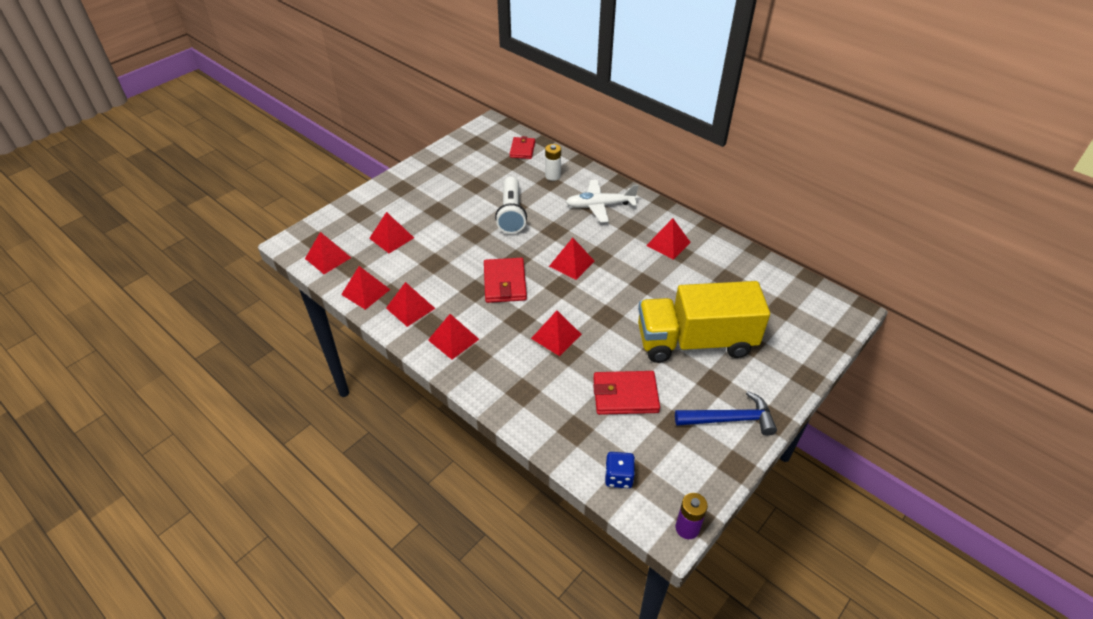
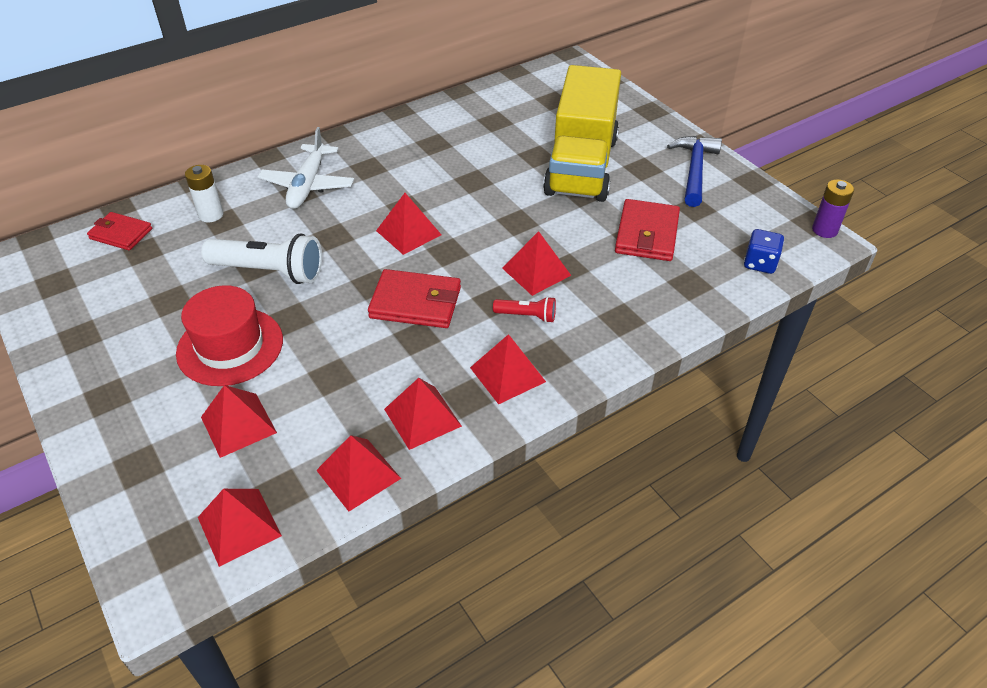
camera: 75 degrees left, 0 degrees up
(446, 217) = (230, 346): none -> red hat
(509, 339) = (527, 316): none -> red flashlight
(668, 244) = (414, 147): red pyramid -> none

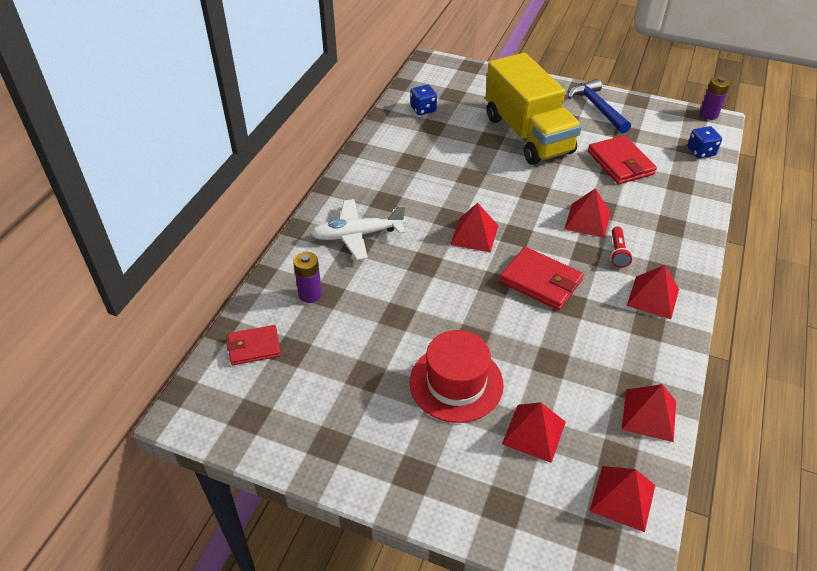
camera: 35 degrees left, 0 degrees up
(211, 215) = (310, 294): white battery -> purple battery
(269, 271) = (413, 313): white flashlight -> none
(308, 185) = (357, 235): white plane -> white plane turned 105 degrees clockwise
(415, 302) = (540, 281): red wallet -> red wallet turned 60 degrees clockwise
(422, 417) = (639, 354): red pyramid -> none
(506, 102) = (423, 109): none -> blue dice
(527, 316) = (618, 253): red flashlight -> red flashlight turned 120 degrees clockwise

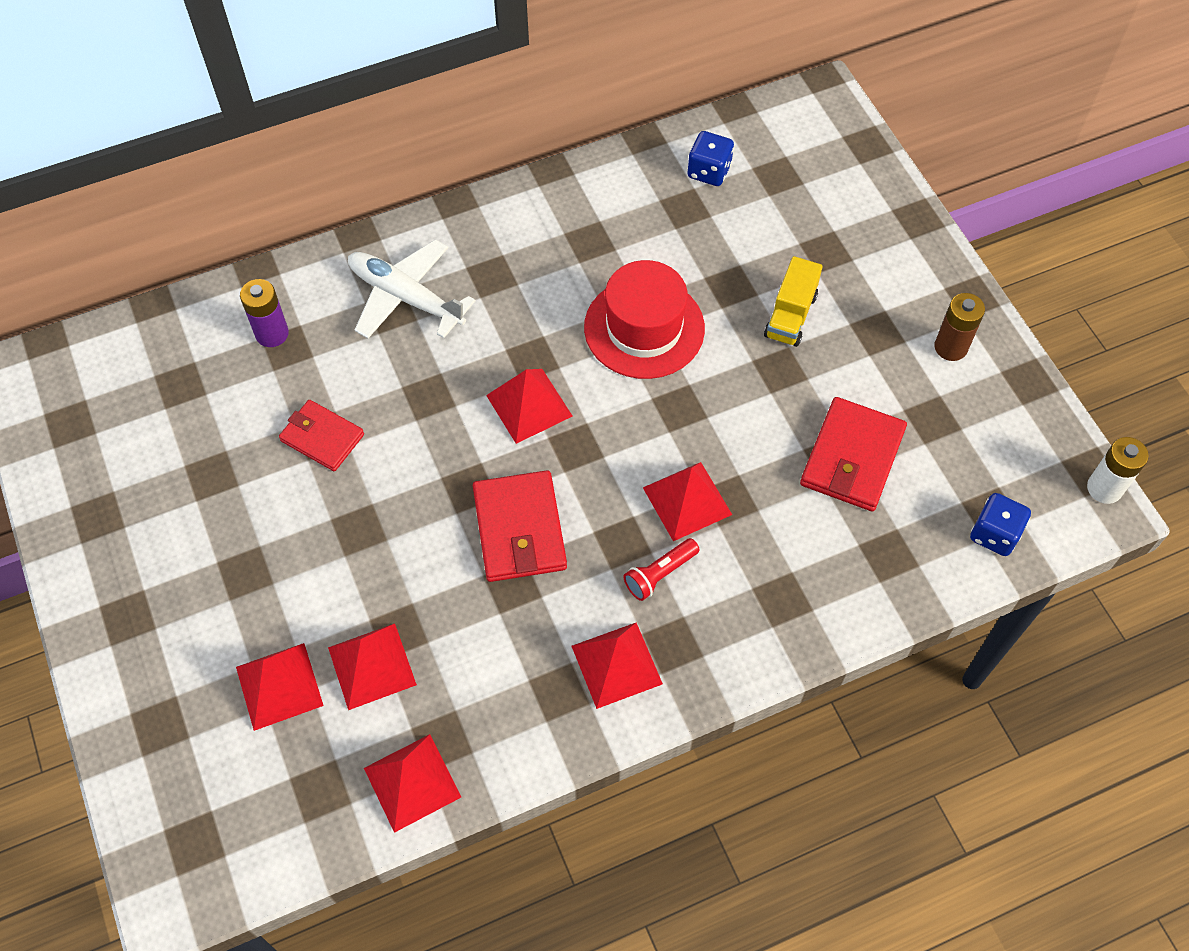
camera: 45 degrees right, 15 degrees up
(254, 347) = (154, 351): red wallet -> red wallet (322, 438)
(456, 383) = (279, 563): red hat -> red hat (644, 328)
(527, 134) = (790, 315): yellow truck -> yellow truck, size x0.42
(597, 107) = (950, 347): blue hammer -> brown battery
(622, 498) = (268, 830): red pyramid -> red pyramid (372, 666)
(708, 115) = (1104, 488): purple battery -> white battery

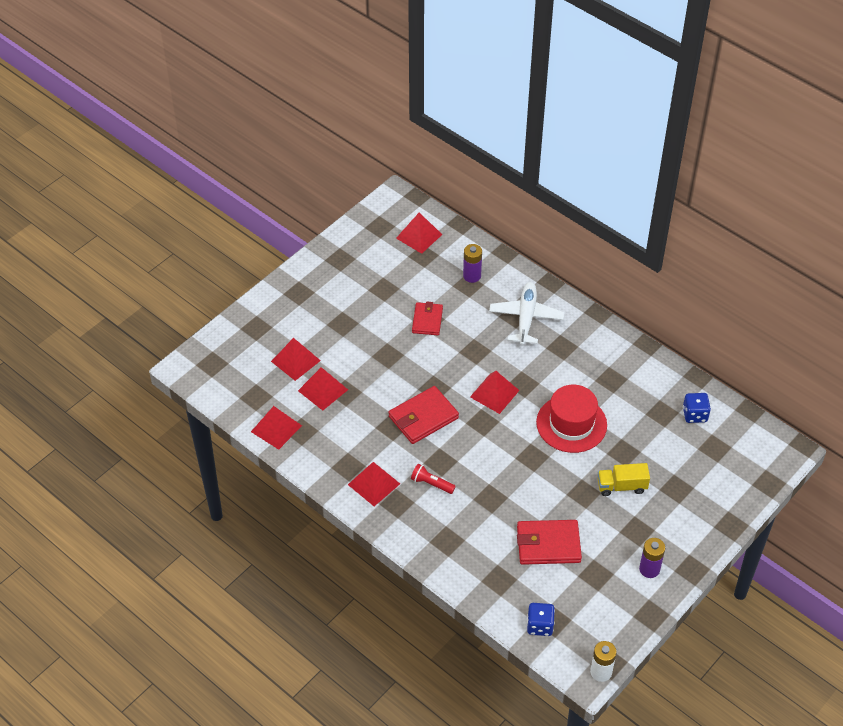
camera: 65 degrees right, 10 degrees down
(687, 501) = (479, 480): red pyramid -> red pyramid (419, 236)
(950, 347) = (649, 569): brown battery -> purple battery

